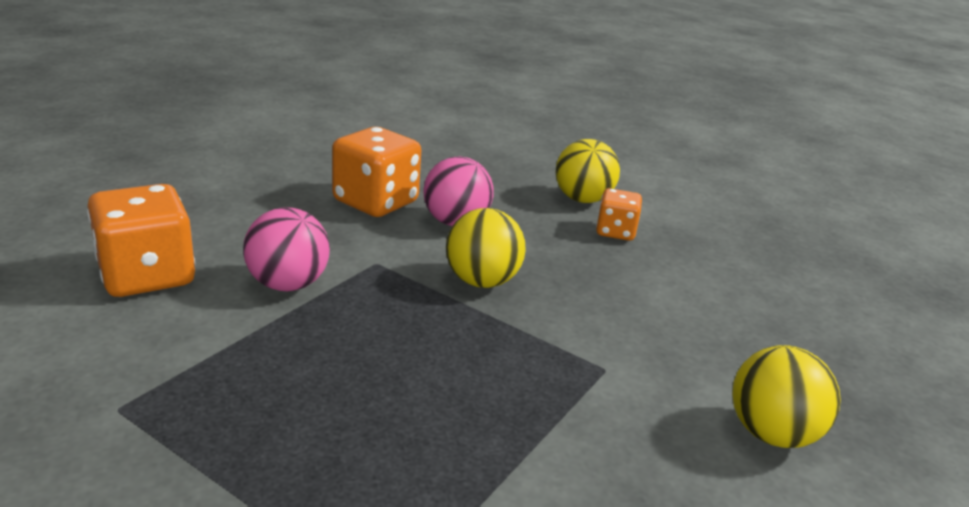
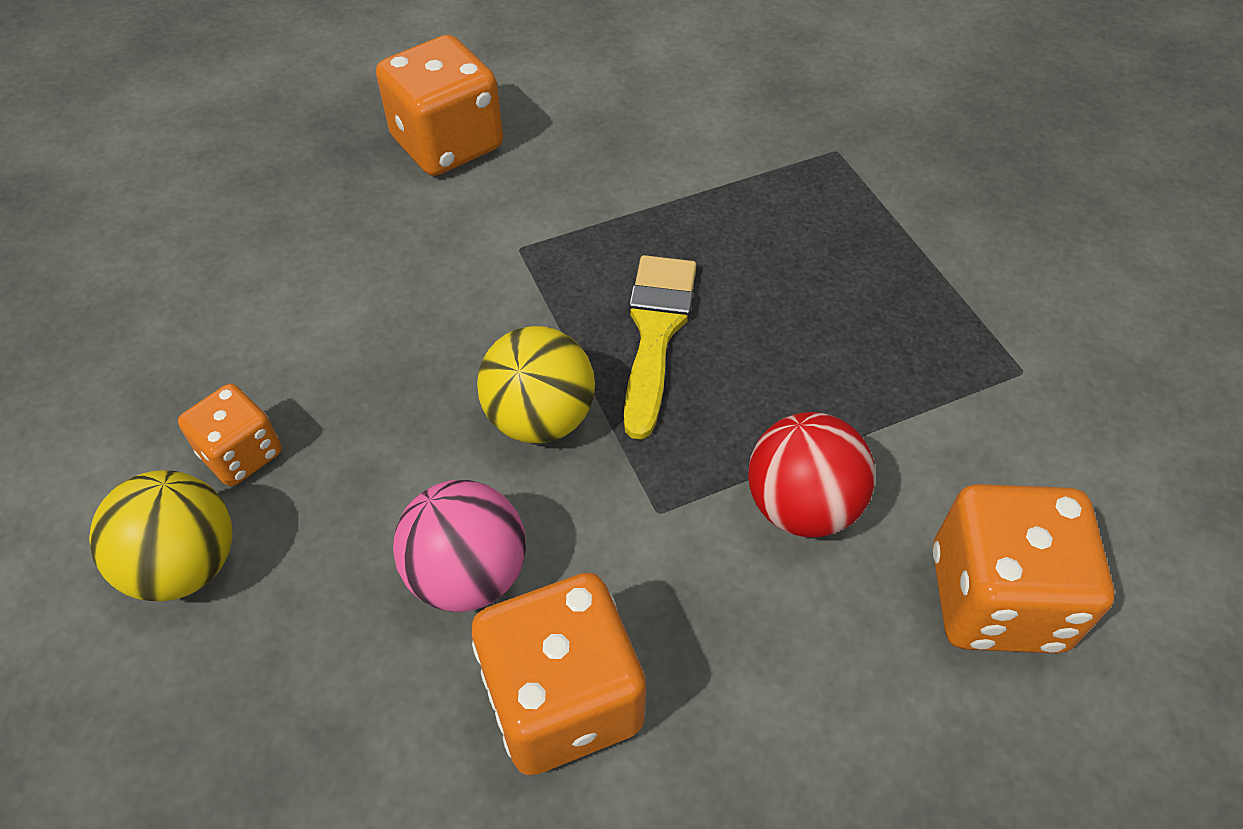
camera: 145 degrees left, 25 degrees up
(288, 284) = (801, 506): pink ball -> red ball
(449, 345) = (655, 332): none -> yellow brush
(771, 434) = (447, 144): yellow ball -> orange dice

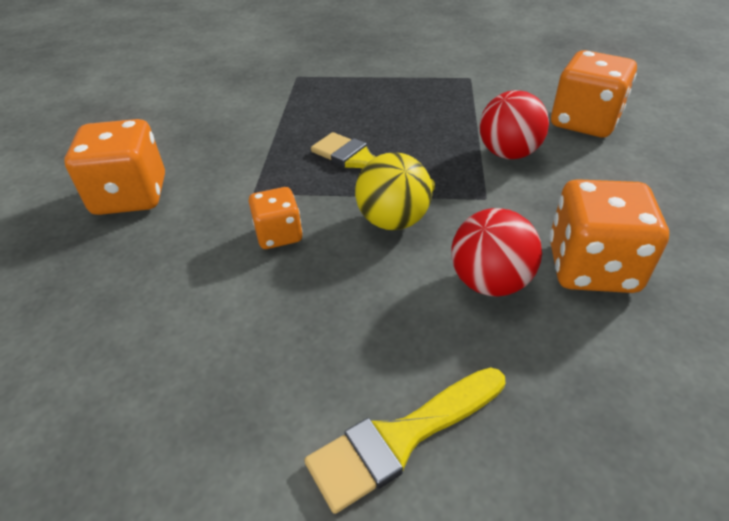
camera: 60 degrees left, 10 degrees down
(185, 565) = (401, 438): yellow ball -> yellow brush
(241, 454) = (317, 376): orange dice -> orange dice (279, 235)
(468, 574) = (489, 282): pink ball -> red ball

